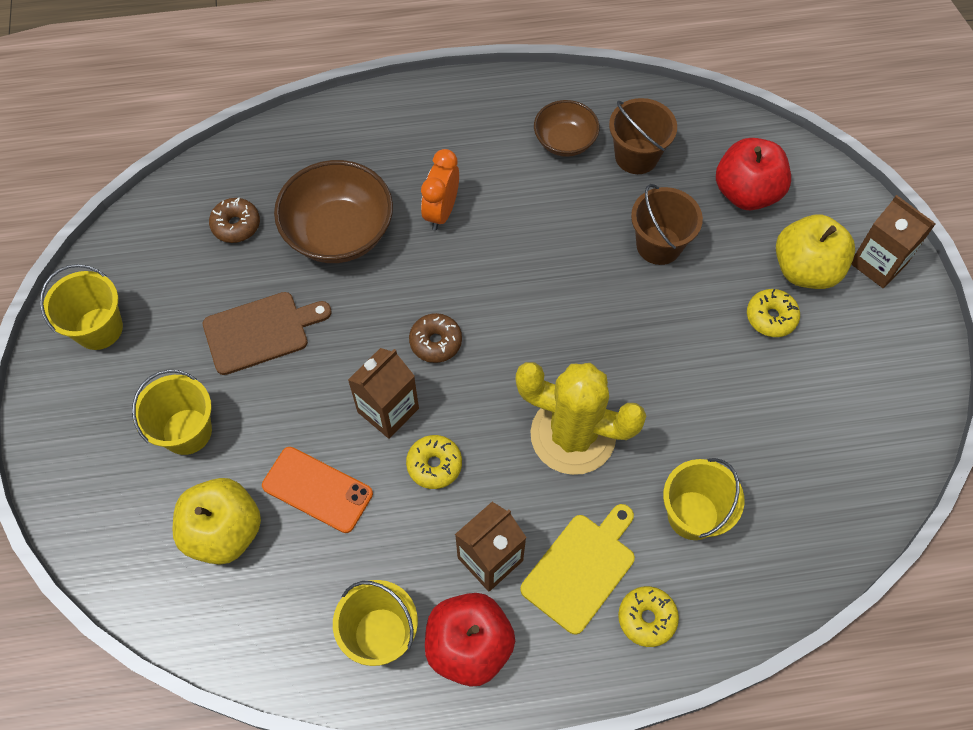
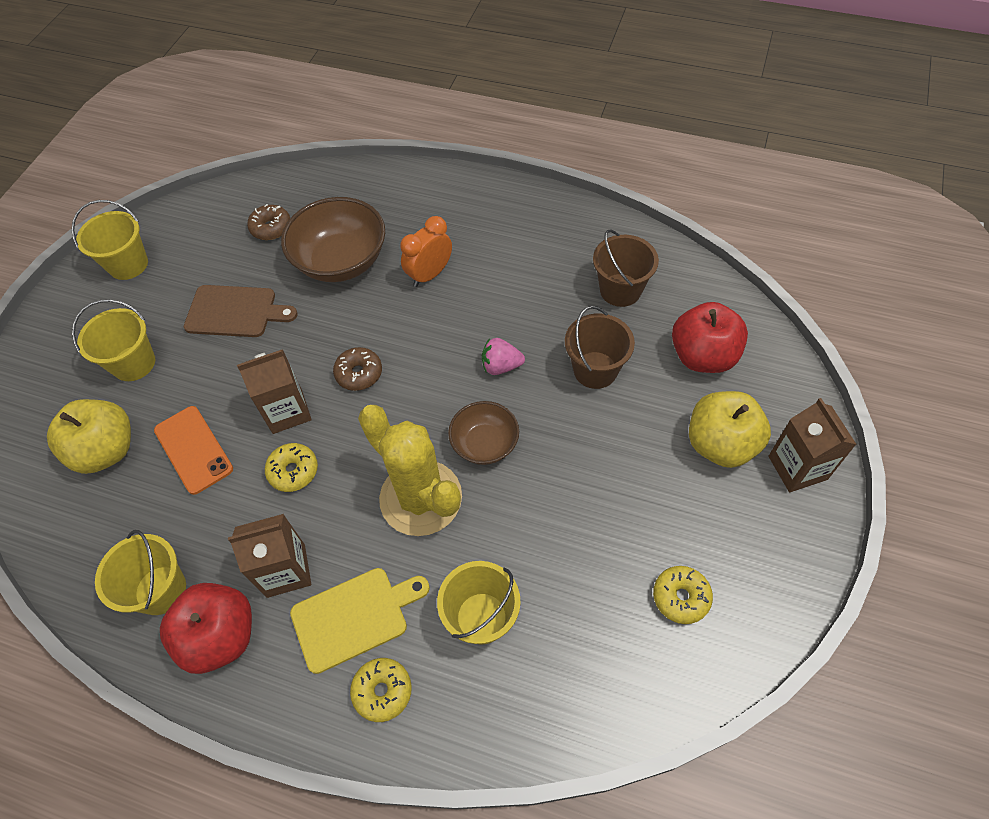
camera: 30 degrees right, 5 degrees down
(565, 141) = (565, 257): brown bowl -> brown bowl (485, 444)
(570, 277) = (501, 366): none -> pink strawberry
(771, 317) = (662, 473): yellow donut -> yellow donut (681, 597)

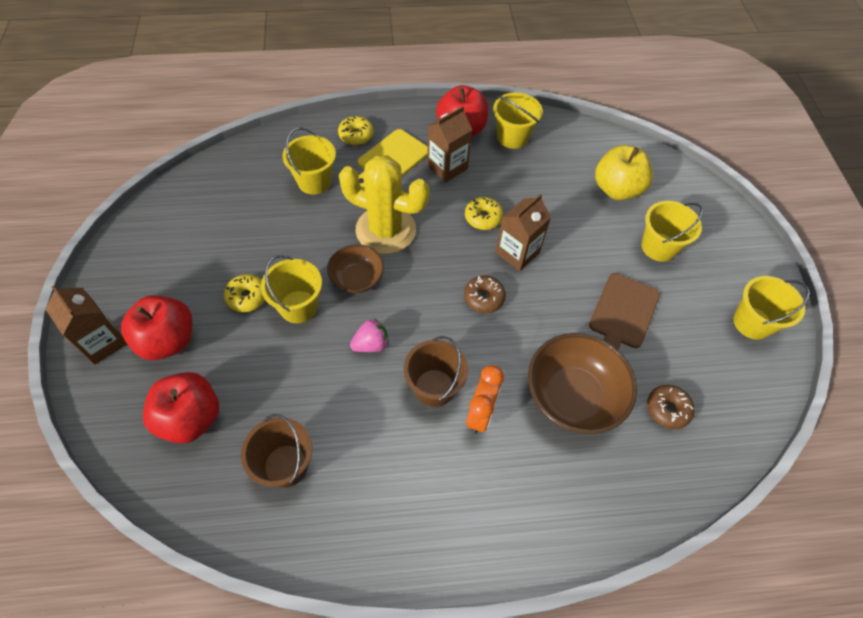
camera: 150 degrees right, 0 degrees up
(193, 449) = (561, 208): orange phone -> none
(235, 311) = (623, 313): brown cutting board -> brown cutting board turned 45 degrees counterclockwise
(564, 433) = (298, 306): none -> yellow bucket
(595, 370) = (288, 369): brown bucket -> brown bucket (434, 388)
(681, 597) = (188, 229): yellow donut -> yellow donut (247, 297)
(720, 444) = (168, 340): yellow apple -> red apple

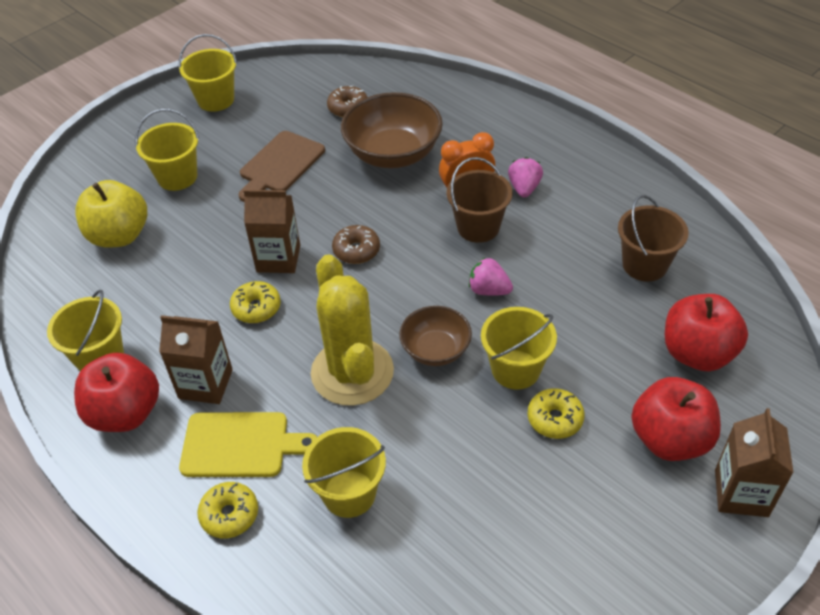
camera: 125 degrees left, 10 degrees down
(444, 458) = (524, 188): none -> pink strawberry
(623, 313) = (280, 165): brown cutting board -> brown cutting board turned 135 degrees clockwise

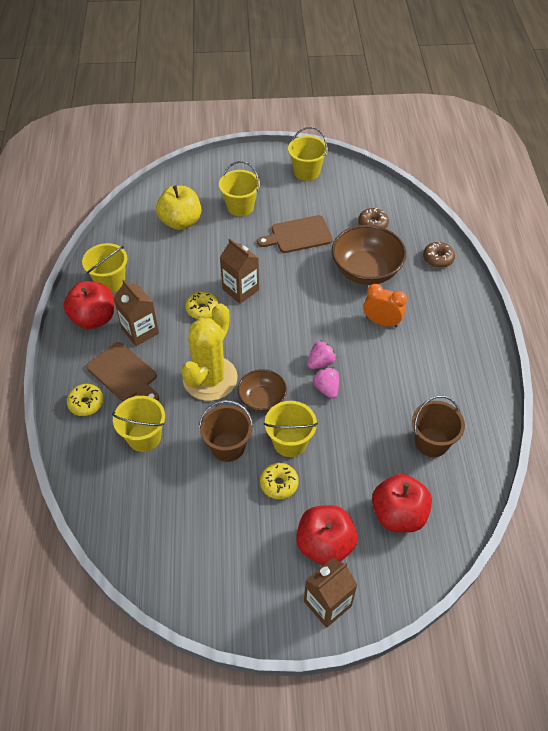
camera: 40 degrees right, 5 degrees up
(240, 445) = (124, 374): yellow cutting board -> brown cutting board
(356, 250) = (283, 314): brown donut -> brown donut (438, 258)
(478, 227) = (363, 348): brown bucket -> brown bucket (228, 446)
(524, 188) = (416, 344): pink strawberry -> pink strawberry (320, 362)

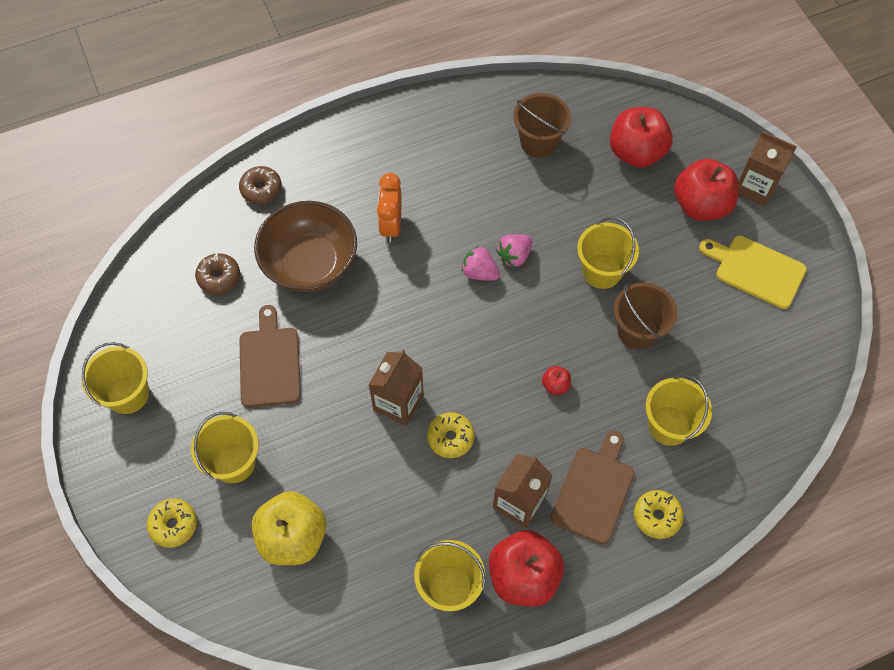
camera: 110 degrees left, 10 degrees up
(210, 378) = (555, 385): yellow cactus -> red apple
(242, 561) = (756, 270): none -> yellow cutting board
(262, 399) = (559, 317): brown bowl -> none
(279, 484) = (656, 265): yellow donut -> yellow donut (174, 525)
(298, 235) = (269, 363): brown cutting board -> brown cutting board turned 150 degrees counterclockwise

